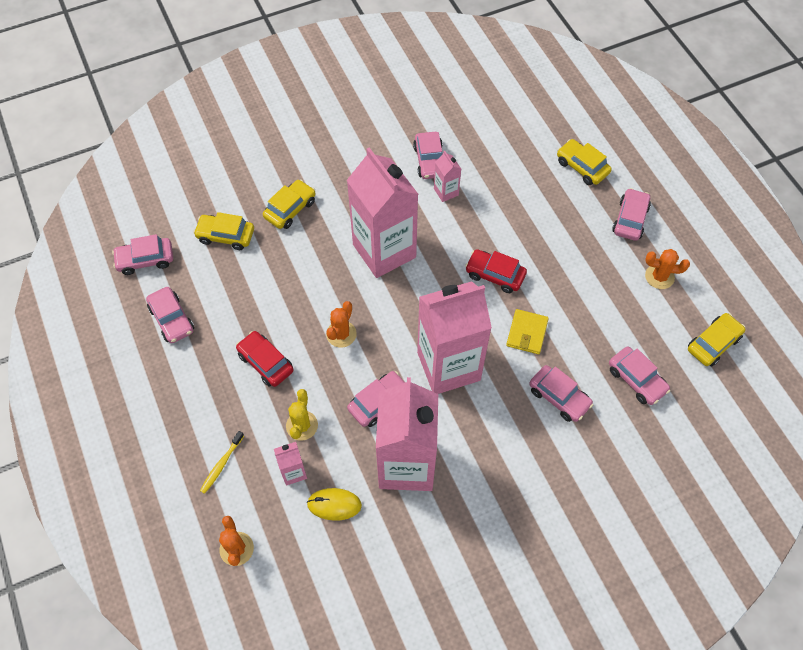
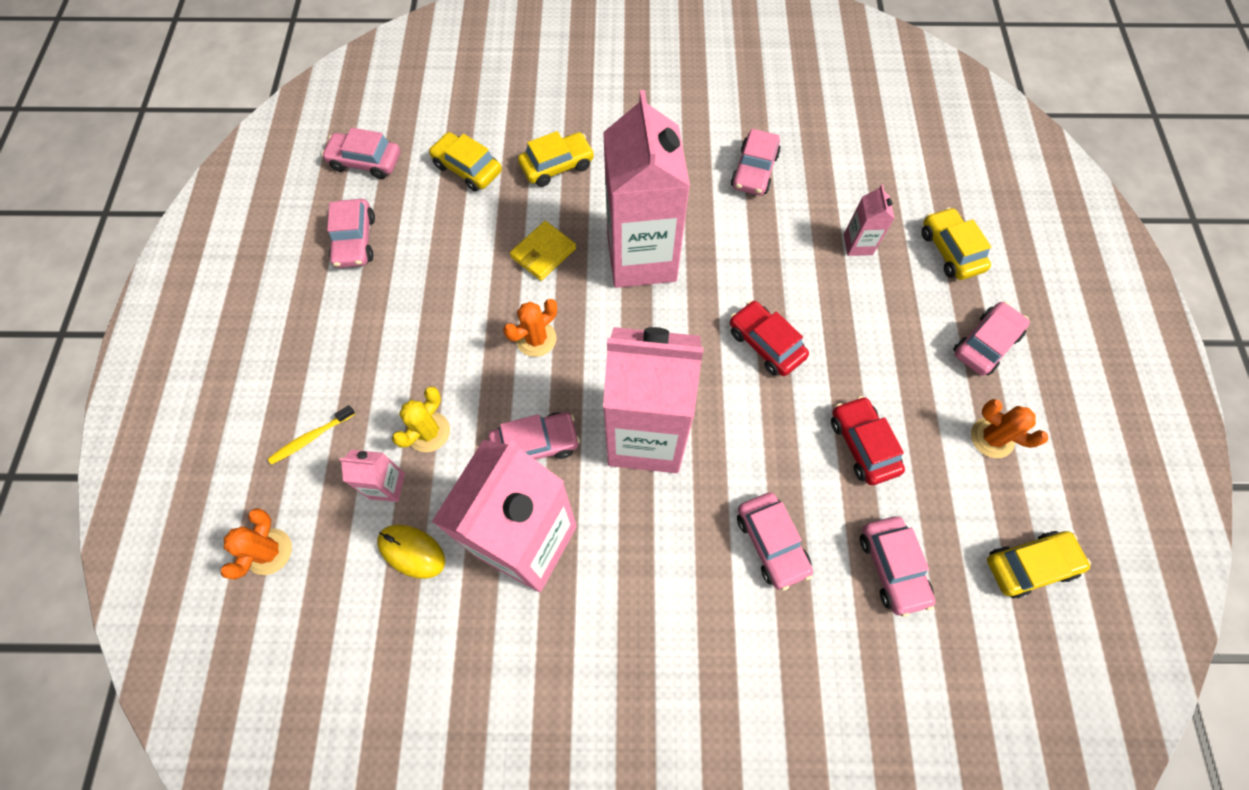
camera: 25 degrees right, 5 degrees up
(265, 362) = (429, 336): red car -> red car (862, 445)
(446, 192) = (755, 216): pink carton -> pink carton (858, 244)
(527, 333) = (770, 437): yellow wallet -> yellow wallet (543, 253)

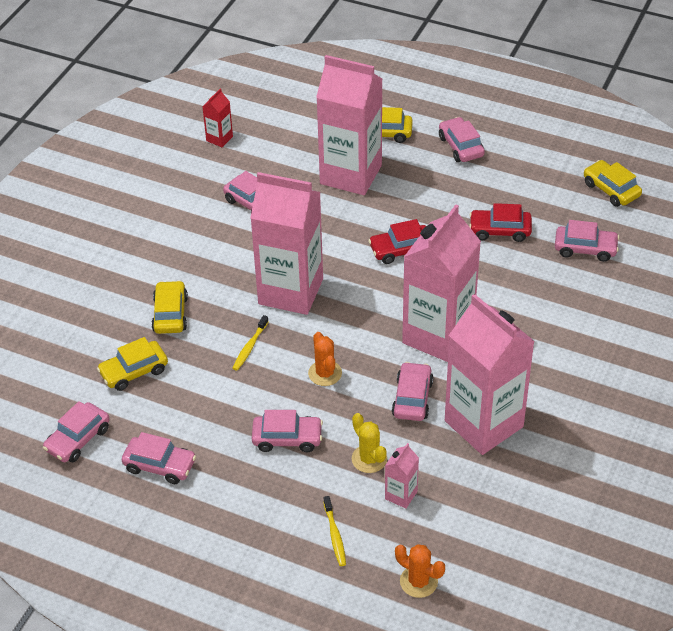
camera: 65 degrees left, 20 degrees down
(412, 551) = (460, 492): yellow mouse -> none
(543, 253) = (250, 347): yellow wallet -> yellow toothbrush
(771, 543) = (544, 298): pink car -> pink car (287, 438)
(834, 102) = (219, 139): none -> red carton
(858, 244) = (351, 174): pink carton -> pink carton, size x2.41
(991, 438) = (525, 171): orange cactus -> none
(1029, 565) = (611, 190): yellow car -> yellow car turned 45 degrees counterclockwise

